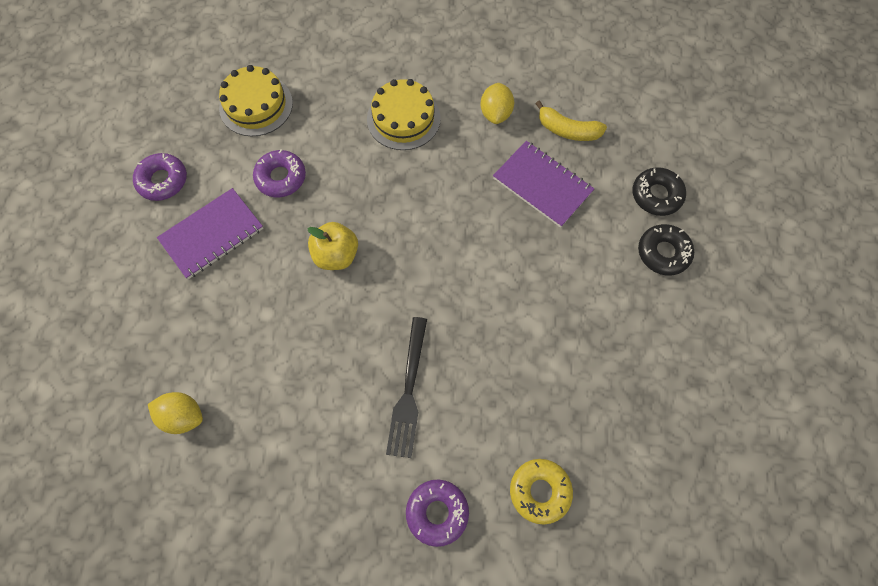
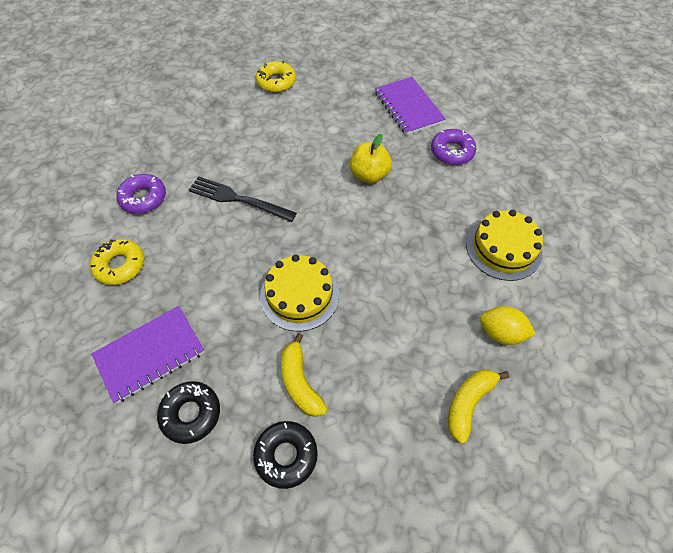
camera: 105 degrees right, 10 degrees down
(163, 181) = (462, 86): purple donut -> none
(183, 416) = (276, 82): yellow lemon -> yellow donut
(256, 105) = (530, 145): yellow cake -> yellow cake (299, 295)
(542, 185) = (401, 353): purple notebook -> purple notebook (150, 354)
(599, 259) = (300, 382): none -> yellow banana
(656, 195) = (360, 478): black donut -> black donut (191, 414)

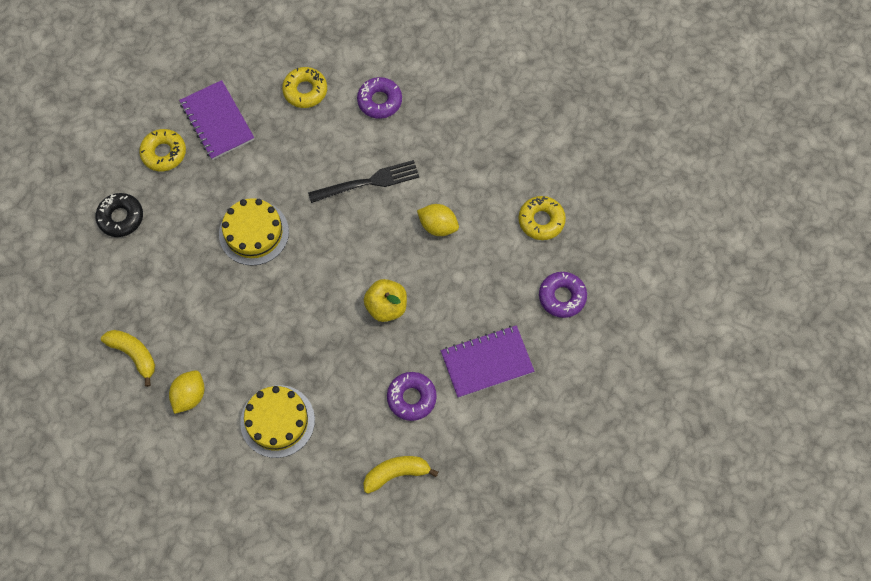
camera: 95 degrees right, 10 degrees up
(191, 414) = (164, 153): black donut -> yellow donut
(237, 199) = (368, 182): black fork -> black fork turned 45 degrees clockwise
(284, 145) = (438, 226): none -> yellow lemon
(300, 382) = (175, 229): yellow banana -> yellow banana (396, 473)
(343, 68) = (562, 297): none -> purple donut

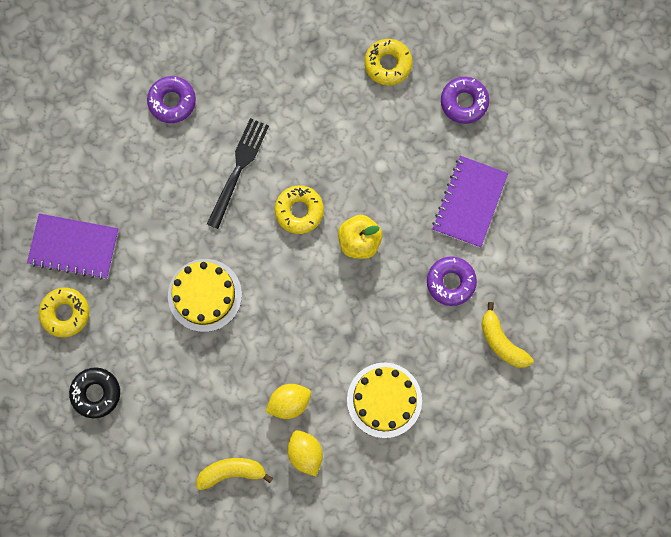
camera: 50 degrees left, 10 degrees up
(305, 91) = (109, 153): yellow donut -> yellow donut (299, 211)
(396, 473) = (501, 342): yellow banana -> yellow banana turned 60 degrees counterclockwise
(438, 226) = (324, 146): yellow lemon -> yellow lemon (289, 402)

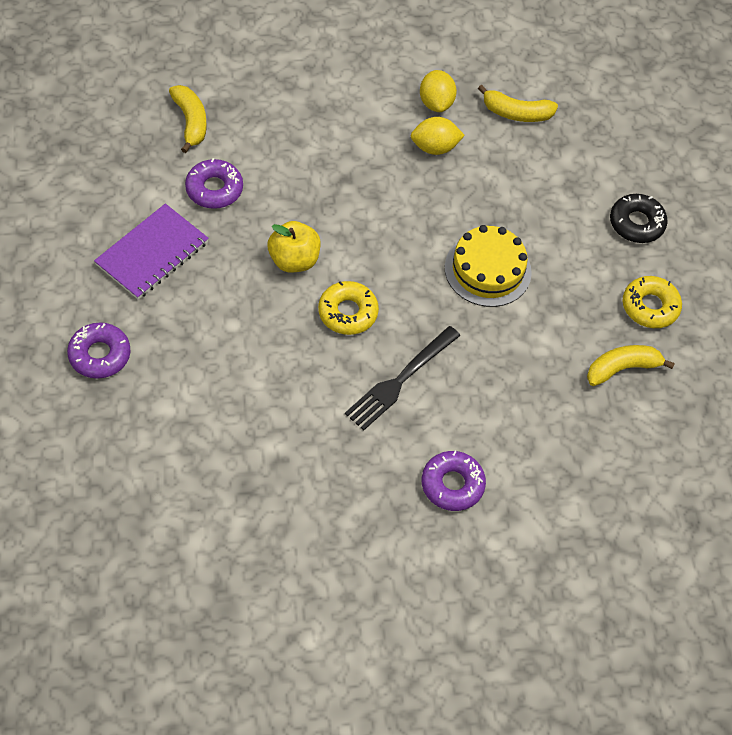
camera: 165 degrees left, 20 degrees down
(74, 247) = (622, 368): purple notebook -> yellow banana
(384, 400) = (336, 117): yellow cake -> none
(388, 64) = (167, 430): yellow donut -> none

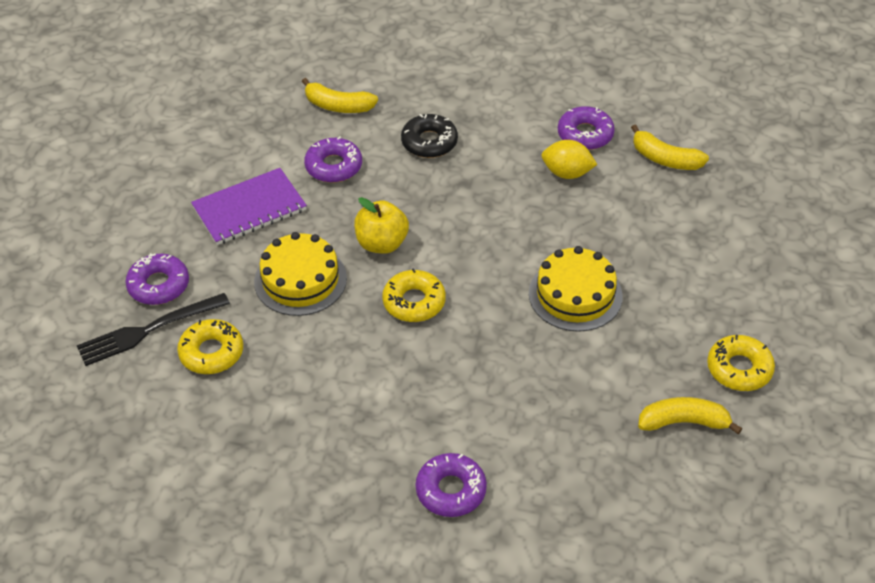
camera: 25 degrees right, 10 degrees down
(182, 410) = (211, 352): none -> yellow donut
(190, 122) = (338, 106): yellow banana -> yellow banana turned 105 degrees clockwise
(233, 316) = (300, 280): none -> yellow cake
(400, 381) = (439, 377): black fork -> black fork (148, 330)
(436, 103) = (585, 134): yellow lemon -> purple donut
(636, 223) = (755, 285): black donut -> black donut (429, 142)

